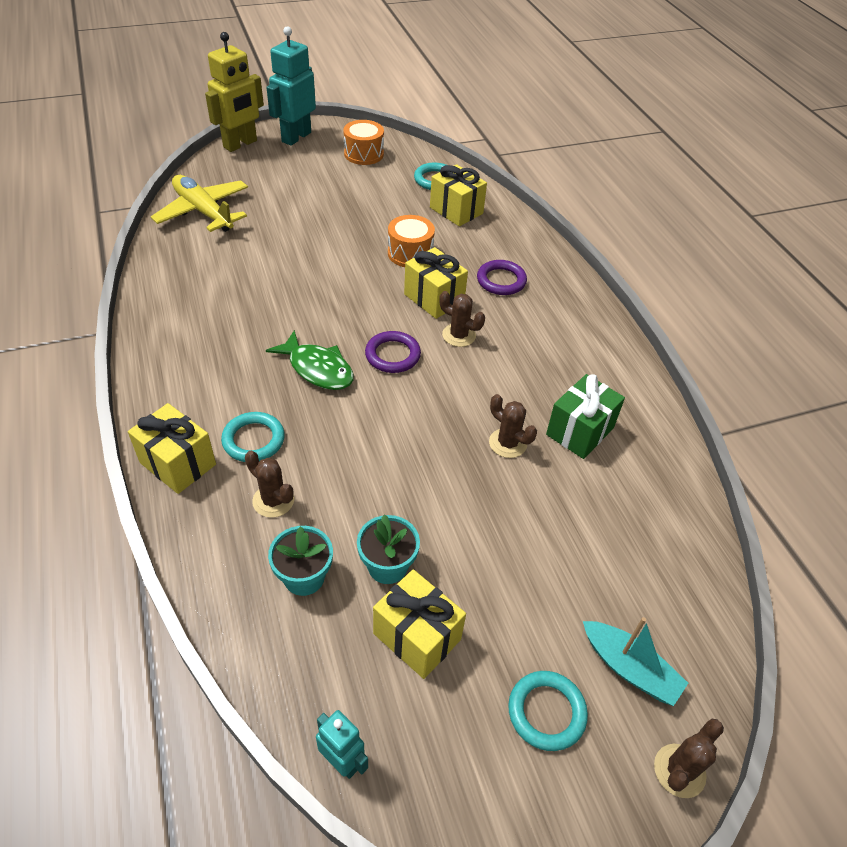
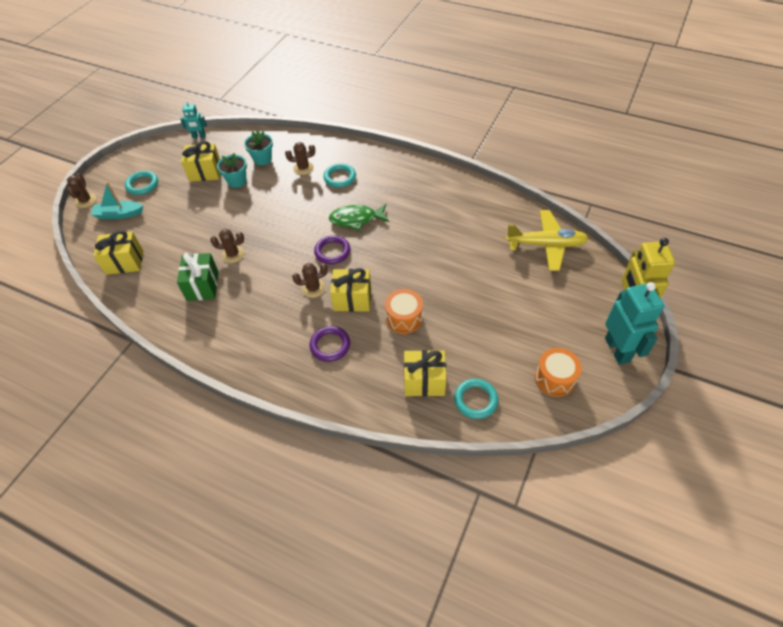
camera: 140 degrees right, 5 degrees up
(178, 463) = (354, 152): yellow gift -> yellow gift (125, 262)

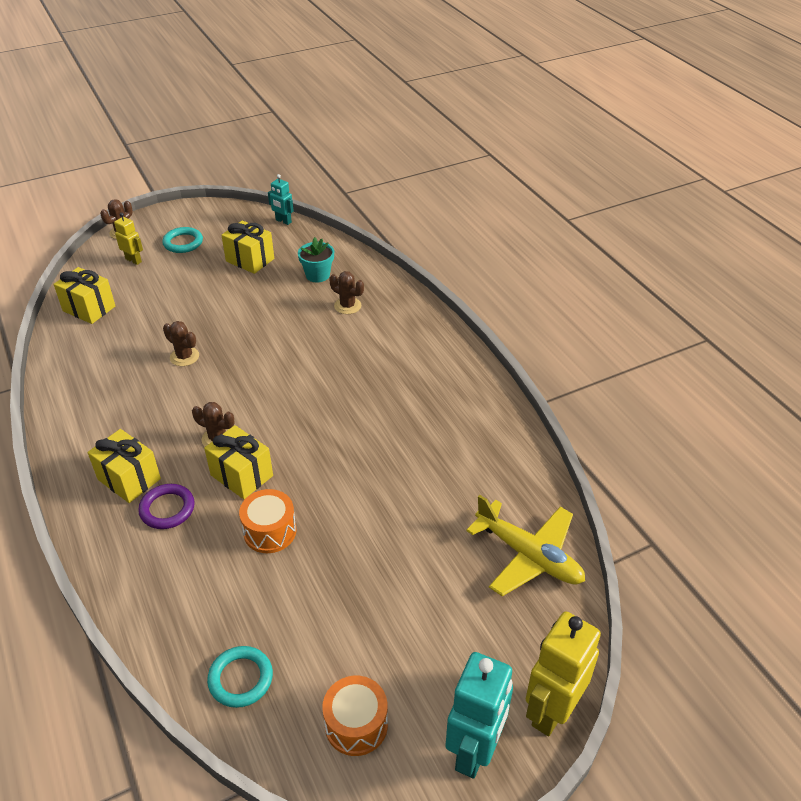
camera: 35 degrees right, 10 degrees down
(119, 214) = (133, 260): turquoise boat -> yellow robot
(202, 286) = (125, 371): green gift -> none
(237, 181) = (269, 284): turquoise flower pot -> none
(332, 251) = (278, 411): purple ring -> none
(340, 177) = (374, 336): turquoise ring -> none
(356, 219) = (341, 391): green fish -> none
(424, 381) = (212, 616): yellow gift -> yellow gift (129, 479)

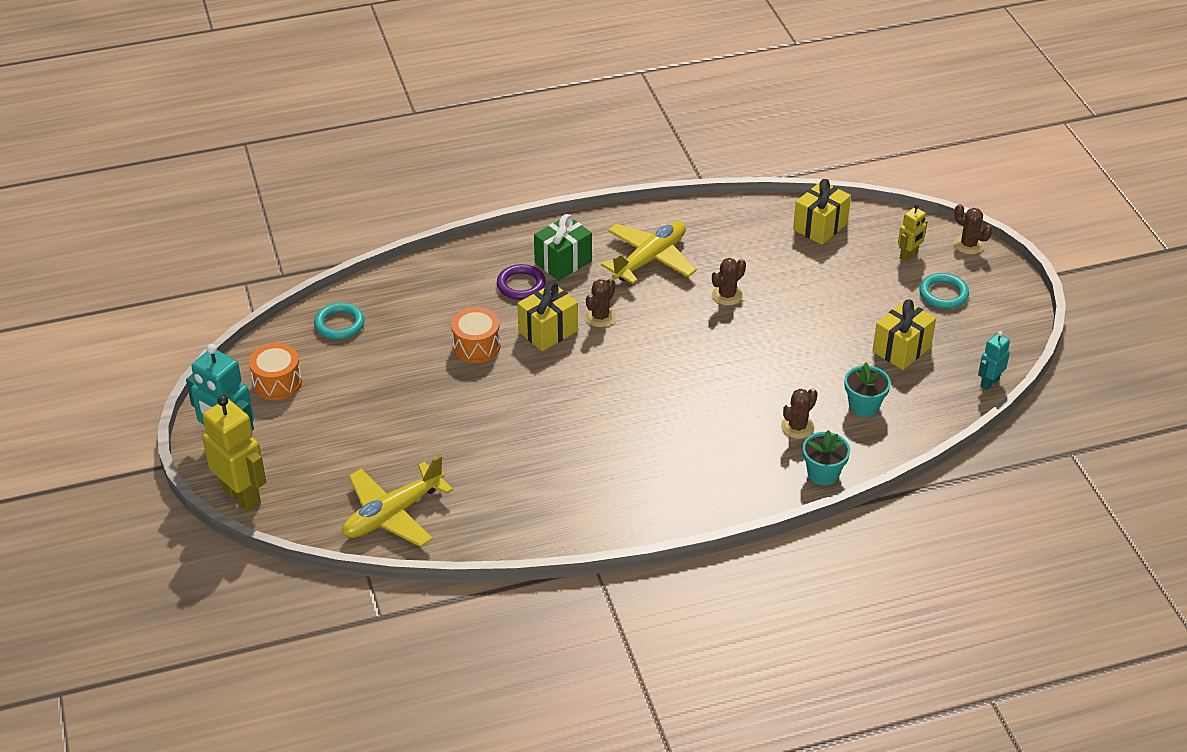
camera: 100 degrees right, 0 degrees up
(129, 413) = (650, 259): none -> yellow plane
(129, 479) = (563, 262): yellow gift -> green gift
(396, 290) = (823, 473): none -> turquoise flower pot

